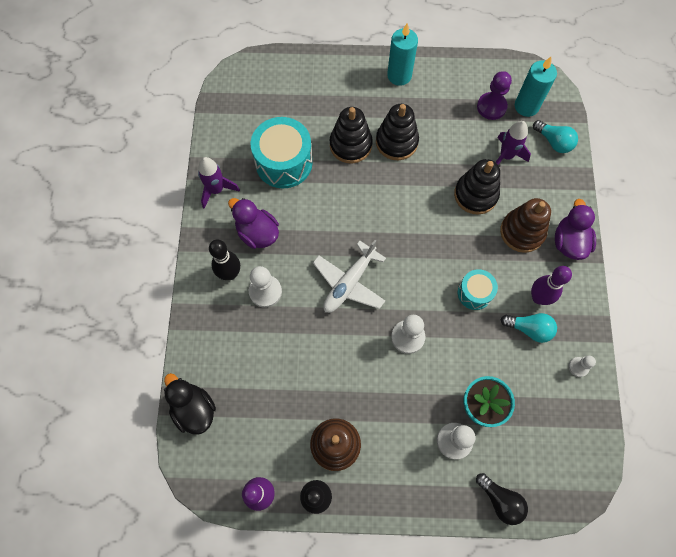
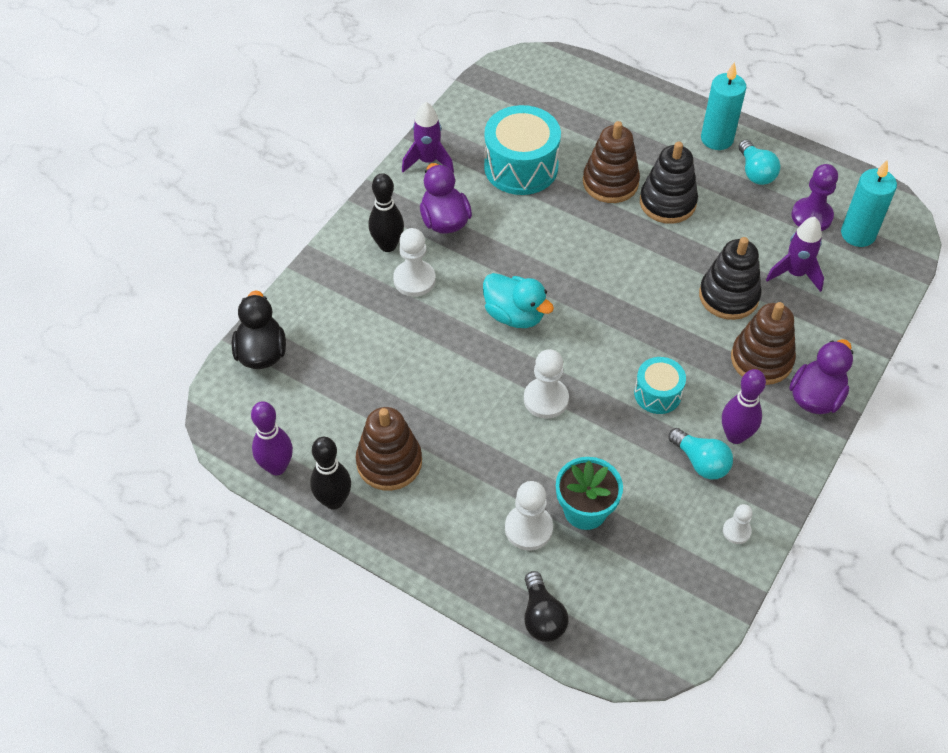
camera: 30 degrees right, 15 degrees down
(349, 283) = (514, 315): white plane -> turquoise duck
(350, 145) = (610, 182): black stacking toy -> brown stacking toy
(554, 142) = (868, 285): turquoise light bulb -> turquoise light bulb (755, 172)

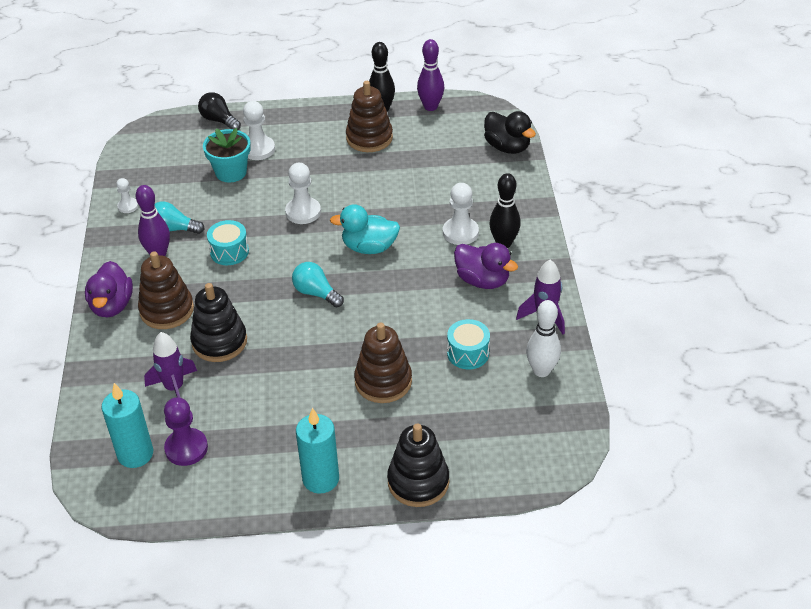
camera: 145 degrees right, 10 degrees down
(478, 123) = (541, 371): none -> white bowling pin
(521, 167) = (468, 353): turquoise drum -> turquoise drum, size x0.56
(667, 202) = (321, 391): black stacking toy -> black stacking toy (418, 482)
(755, 172) = (262, 464): turquoise light bulb -> turquoise light bulb (316, 293)

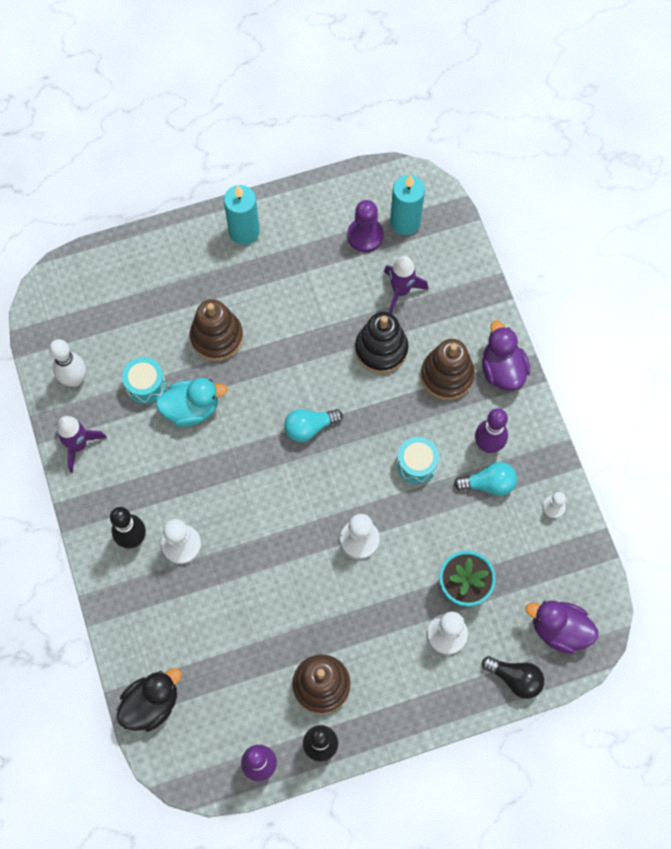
camera: 165 degrees right, 25 degrees up
(316, 293) = (309, 427): turquoise light bulb -> turquoise light bulb turned 135 degrees clockwise
(369, 247) = (273, 501): turquoise duck -> turquoise duck (191, 409)
(418, 482) = (164, 245): black stacking toy -> none
(482, 280) = (146, 480): purple duck -> purple duck (559, 630)
(507, 147) = (151, 704): black duck -> black duck turned 105 degrees clockwise

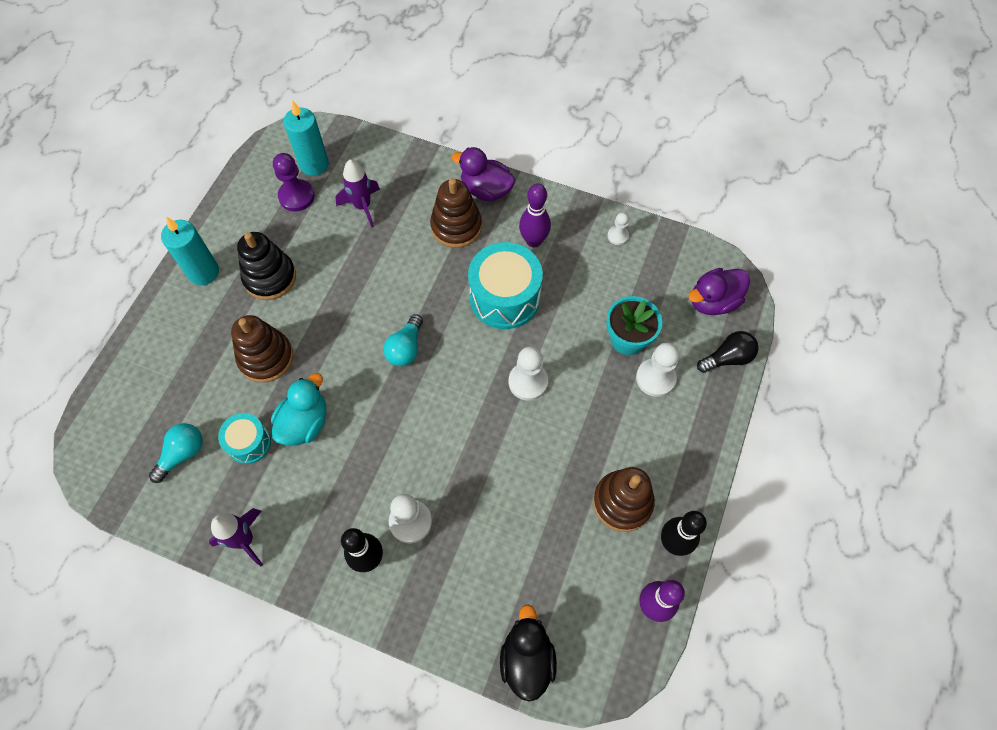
camera: 50 degrees left, 5 degrees down
(75, 379) = (185, 497): white bowling pin -> none
(381, 349) = (393, 253): black stacking toy -> black stacking toy (270, 277)
(416, 464) = (505, 297): turquoise drum -> turquoise drum, size x1.78
(488, 484) = (563, 262): turquoise light bulb -> turquoise light bulb (182, 454)

